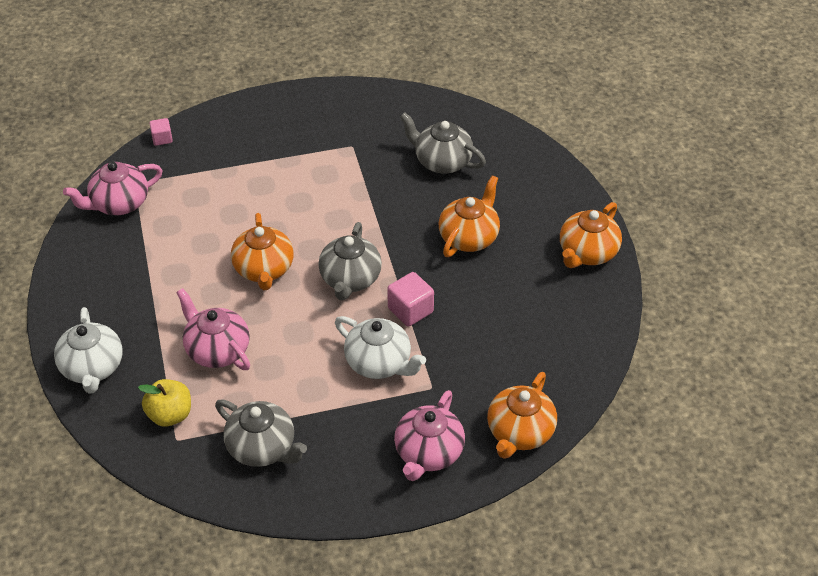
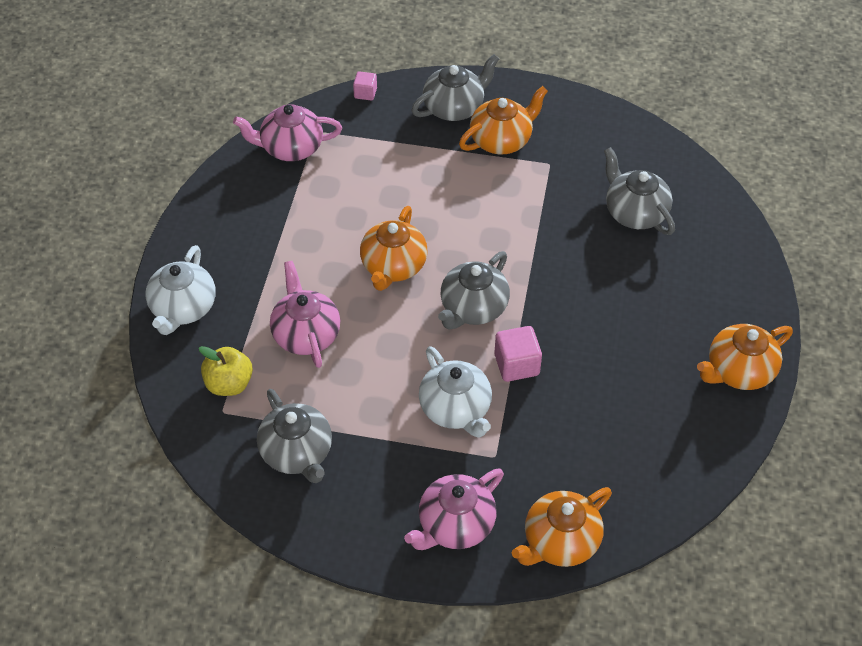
camera: 25 degrees right, 5 degrees up
(247, 127) = (454, 107): none -> grey teapot
(469, 237) = (619, 307): orange teapot -> orange teapot (501, 140)

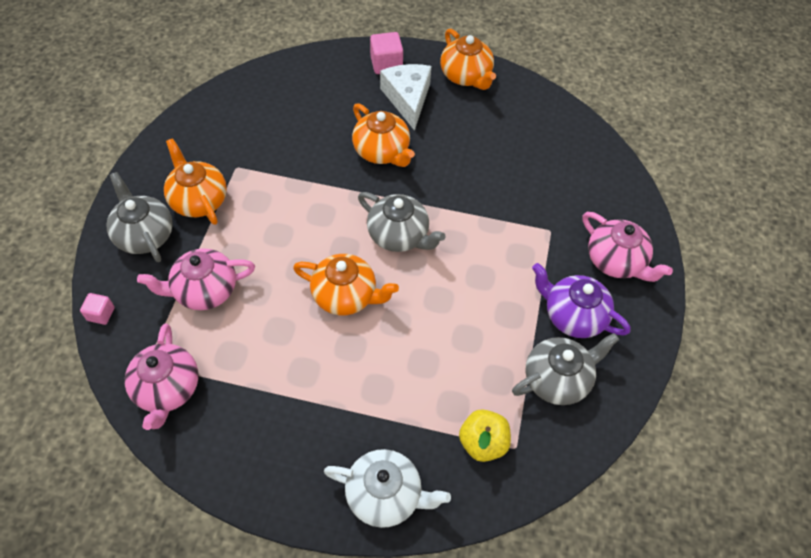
camera: 90 degrees left, 5 degrees up
(306, 334) = (423, 372): pink teapot -> pink teapot (204, 290)
(376, 473) = (573, 316): none -> purple teapot
(456, 409) = (506, 254): white teapot -> none
(516, 364) = (460, 209): pink cube -> pink cube (386, 64)
(560, 541) = (622, 195): orange teapot -> orange teapot (382, 151)
(635, 213) = (304, 115): grey teapot -> none
(683, 309) = (408, 99): none -> white cheese

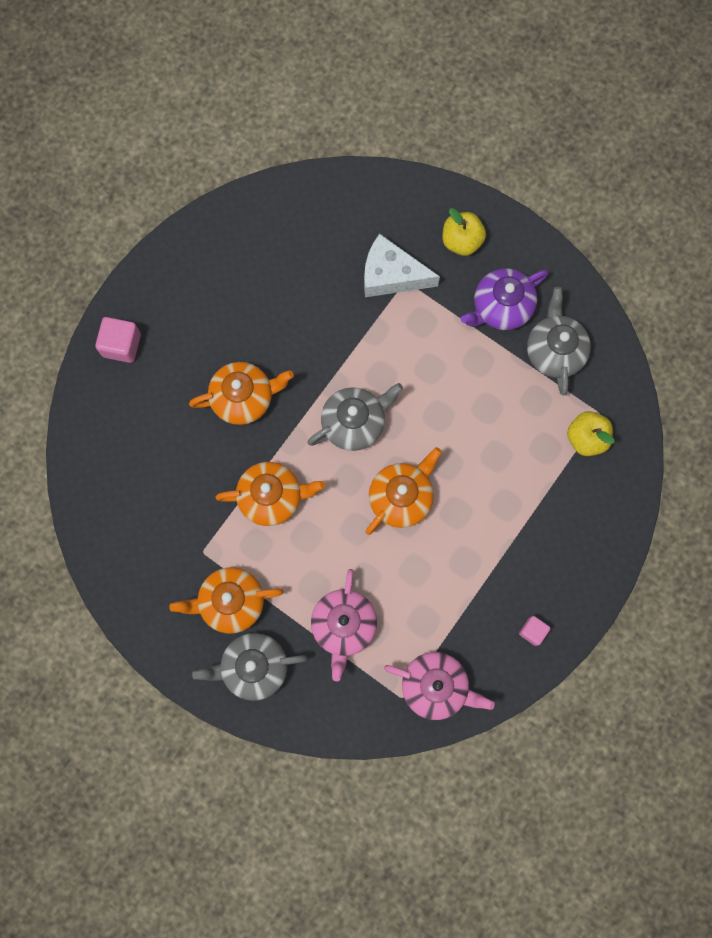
camera: 65 degrees left, 20 degrees up
(101, 314) = (332, 729): pink cube -> pink cube (532, 631)
(385, 495) = (600, 534): white teapot -> none
(408, 99) = (183, 343): white cheese -> white cheese (391, 275)
(466, 76) = (176, 269): orange teapot -> orange teapot (272, 497)
(616, 261) = (461, 241): pink teapot -> yellow apple

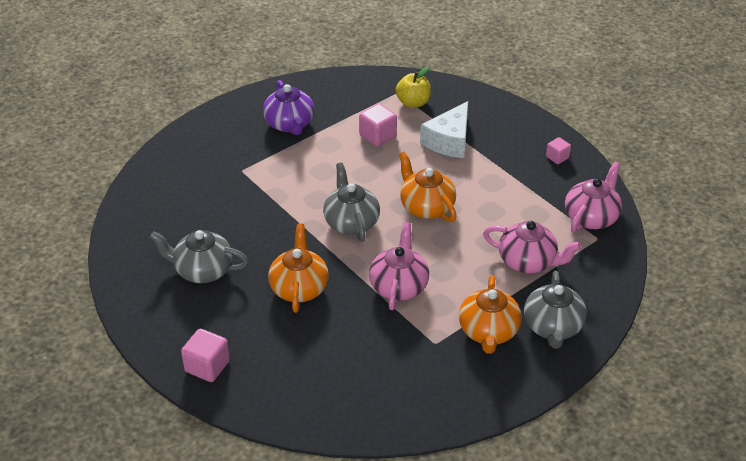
camera: 75 degrees left, 35 degrees down
(272, 497) = (399, 286): orange teapot -> pink teapot
(391, 275) = (232, 177): white cheese -> white cheese (449, 141)
(461, 241) = (224, 134): yellow apple -> none
(510, 412) = (378, 136): none -> pink cube
(554, 351) = (338, 105): grey teapot -> grey teapot (202, 270)

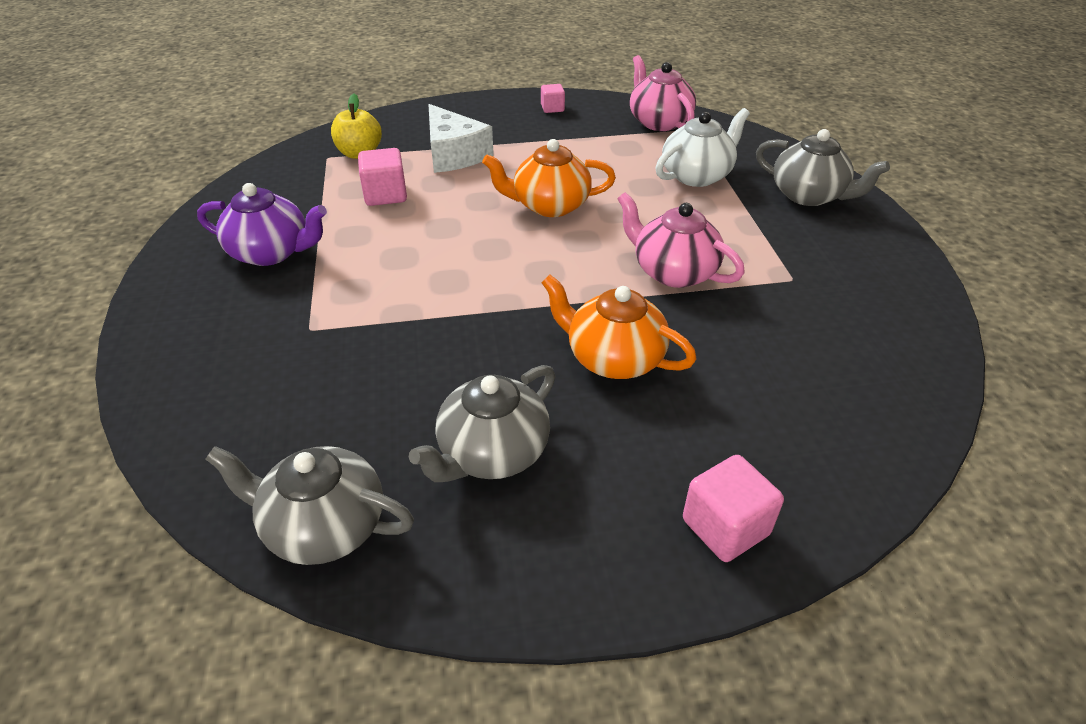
camera: 60 degrees left, 0 degrees up
(351, 222) = (522, 268): grey teapot -> grey teapot (324, 526)
(488, 332) = (794, 236): orange teapot -> none
(528, 261) = (697, 175): pink teapot -> white teapot

